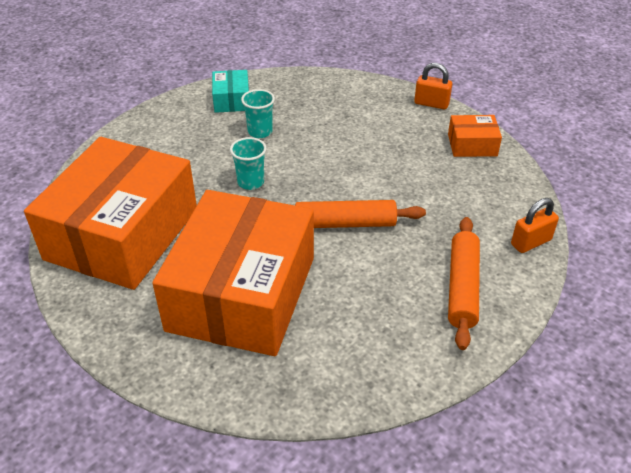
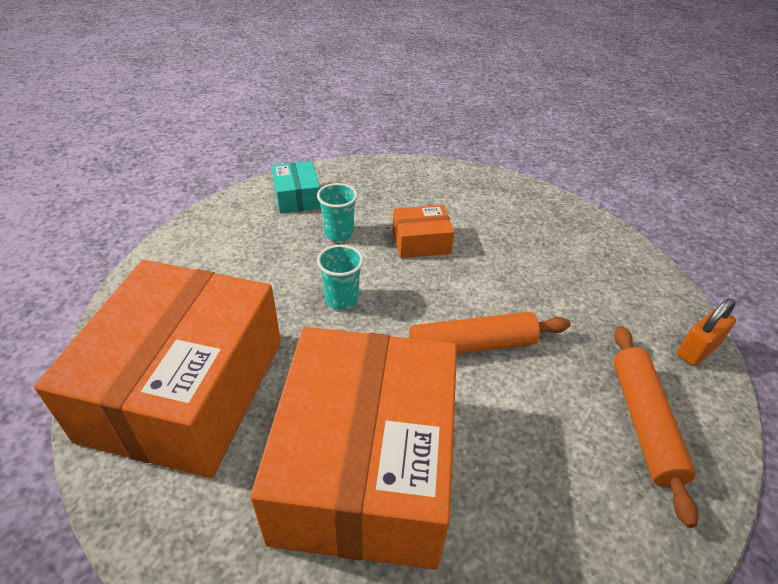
camera: 10 degrees left, 0 degrees up
(431, 103) = (522, 188): orange padlock -> none
(472, 145) = (583, 232): orange box -> orange box (421, 242)

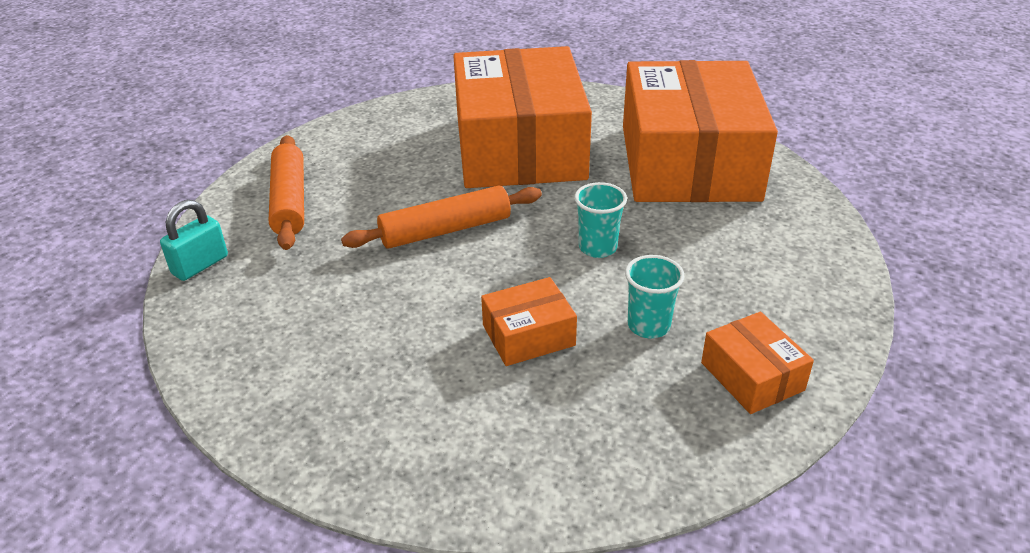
camera: 170 degrees right, 5 degrees down
(297, 197) = (752, 376): turquoise box -> orange box
(697, 350) = (200, 265): orange padlock -> turquoise padlock

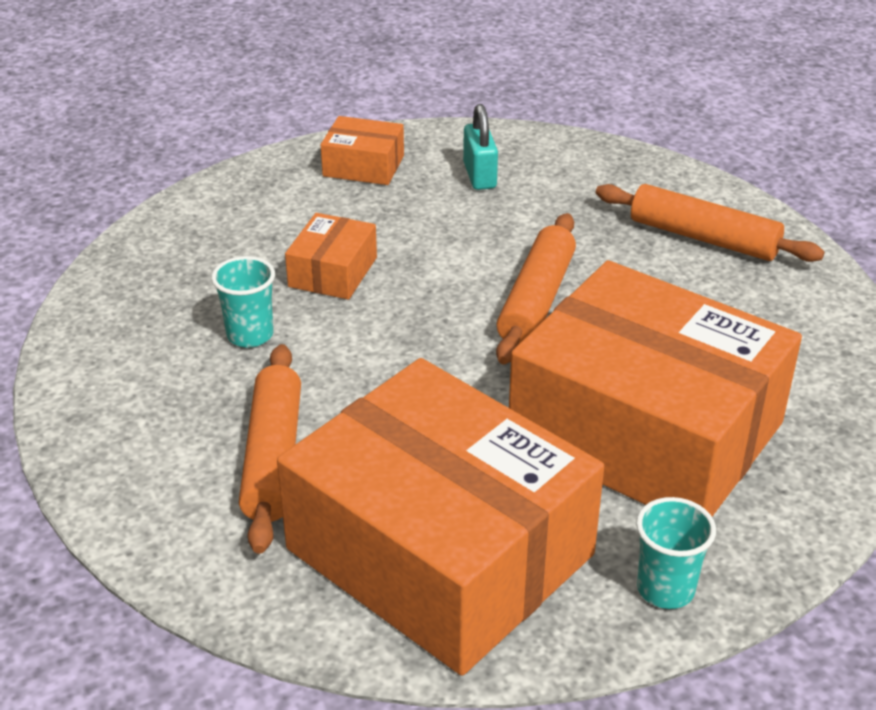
camera: 130 degrees right, 0 degrees up
(200, 265) = (643, 167): turquoise padlock -> turquoise padlock (479, 176)
(597, 248) = (384, 372): turquoise cup -> turquoise cup (665, 589)
(722, 243) = (273, 457): none -> orange rolling pin
(752, 376) = (124, 349): orange box -> orange box (363, 166)

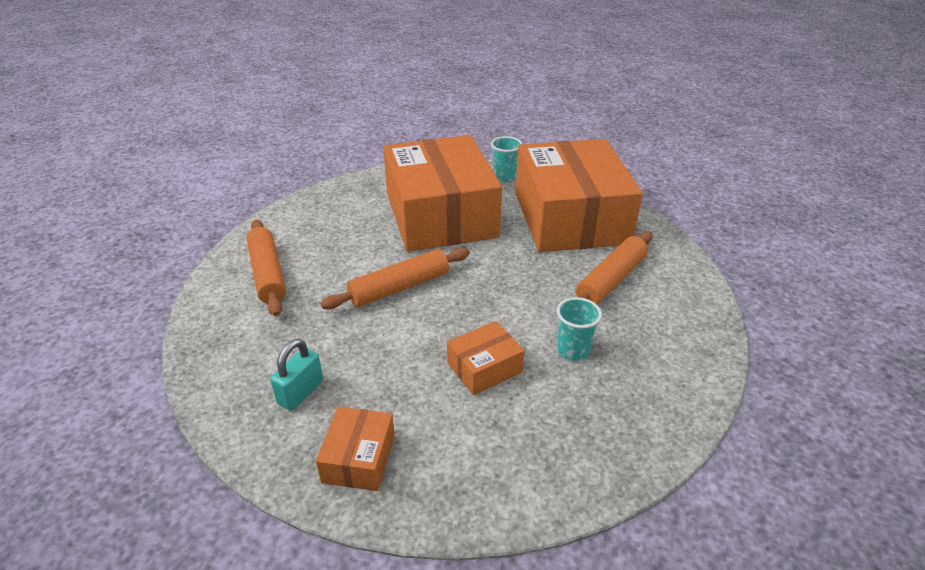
camera: 140 degrees left, 0 degrees up
(363, 166) = (359, 458): orange box -> orange box turned 45 degrees clockwise

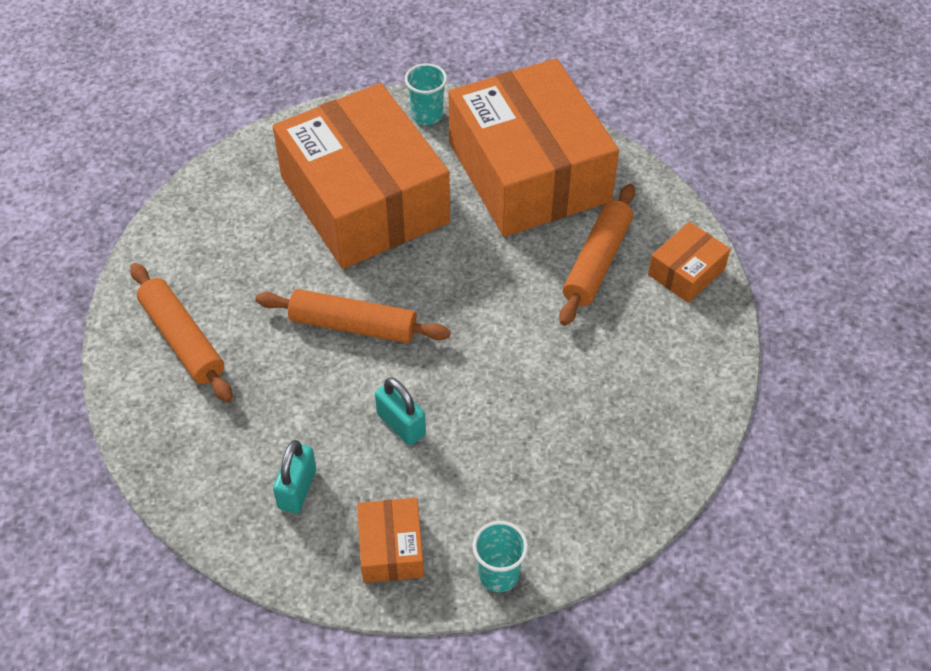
camera: 15 degrees left, 15 degrees up
(399, 287) = (353, 325): orange rolling pin -> orange rolling pin turned 60 degrees clockwise
(408, 362) = (401, 424): none -> turquoise padlock
(484, 368) = (486, 413): orange box -> orange box (686, 272)
(573, 350) = (575, 370): turquoise cup -> turquoise cup (498, 574)

